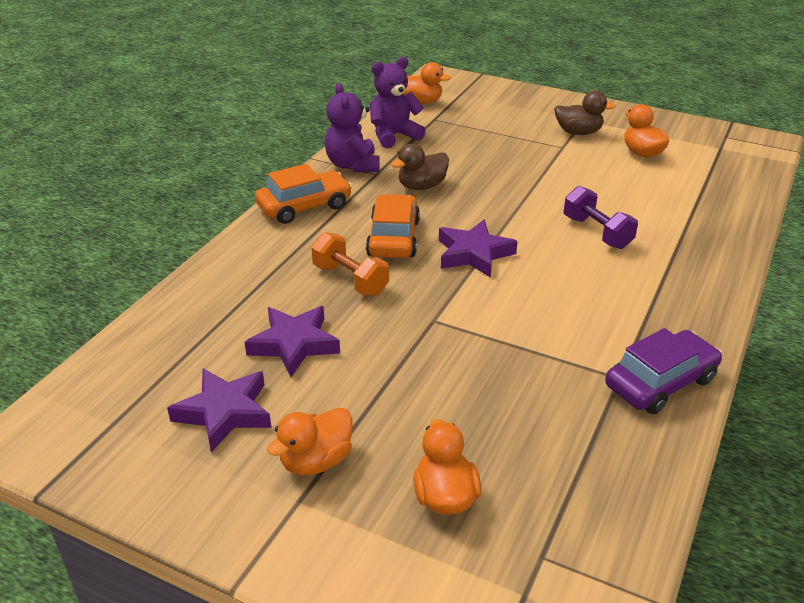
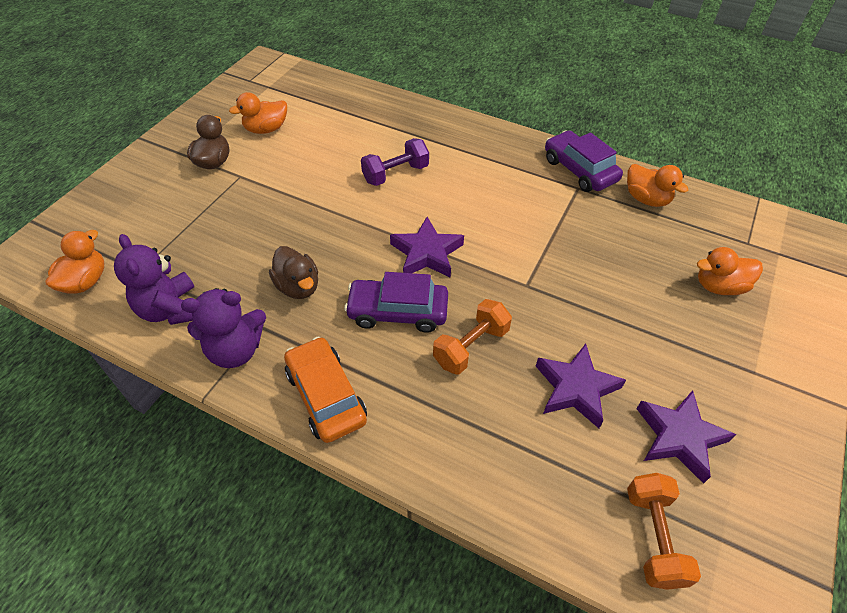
camera: 90 degrees left, 15 degrees up
(130, 377) = (653, 537): none -> orange dumbbell
(316, 461) = (712, 363): orange duck -> orange duck (646, 199)
(393, 238) = (397, 312): orange car -> purple car

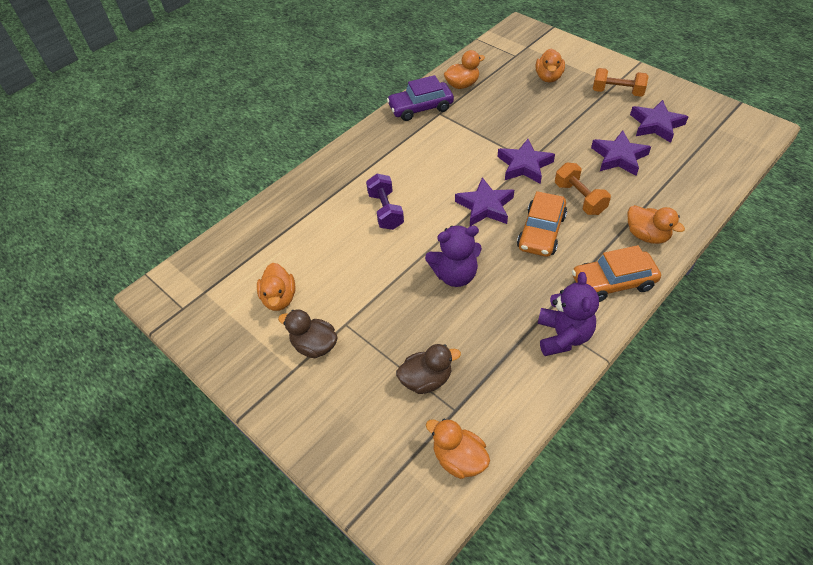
camera: 70 degrees left, 0 degrees up
(171, 310) = (510, 383): purple teddy bear -> purple teddy bear (455, 275)
(298, 287) = (502, 290): brown duck -> brown duck (426, 380)
(397, 312) = (541, 232): purple car -> orange car
(421, 433) = (647, 235): none -> orange duck
(514, 281) = (524, 165): none -> purple star
(653, 537) = (717, 151): orange dumbbell -> orange dumbbell (617, 92)

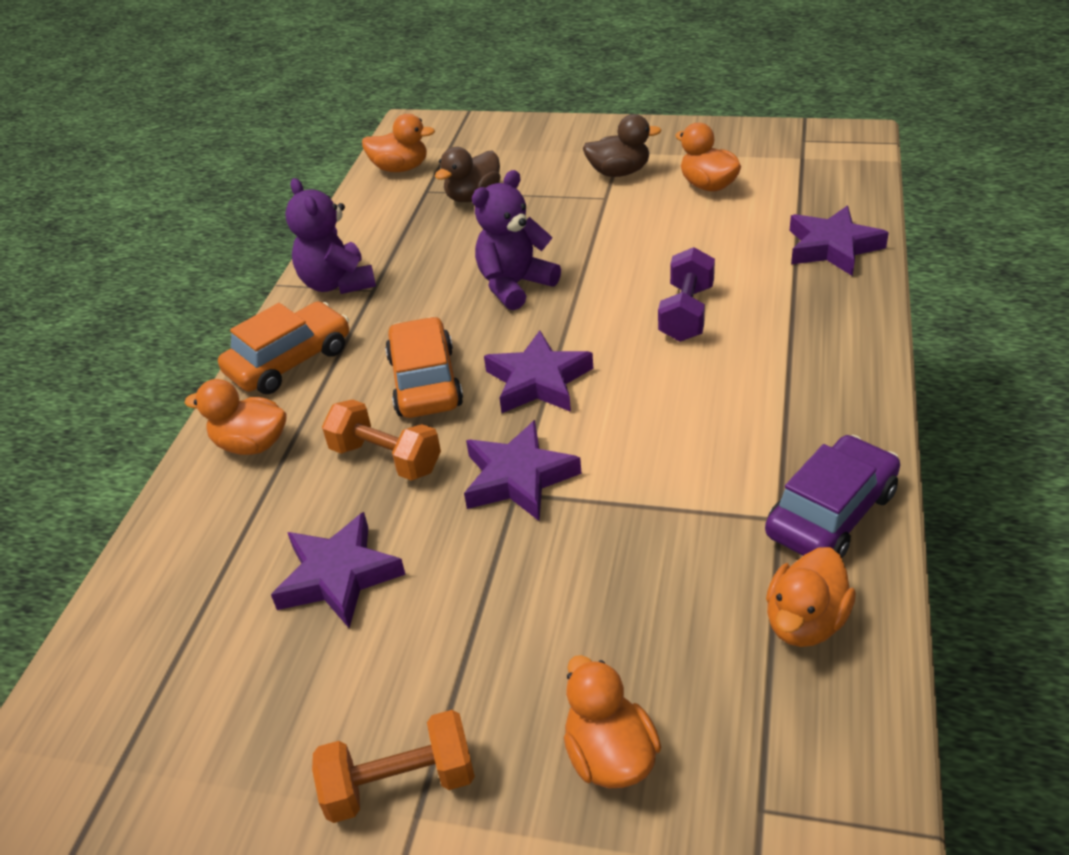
camera: 150 degrees right, 10 degrees down
(385, 211) = (686, 313): purple dumbbell -> purple dumbbell turned 60 degrees clockwise
(656, 125) = (273, 707): purple star -> purple star (832, 247)

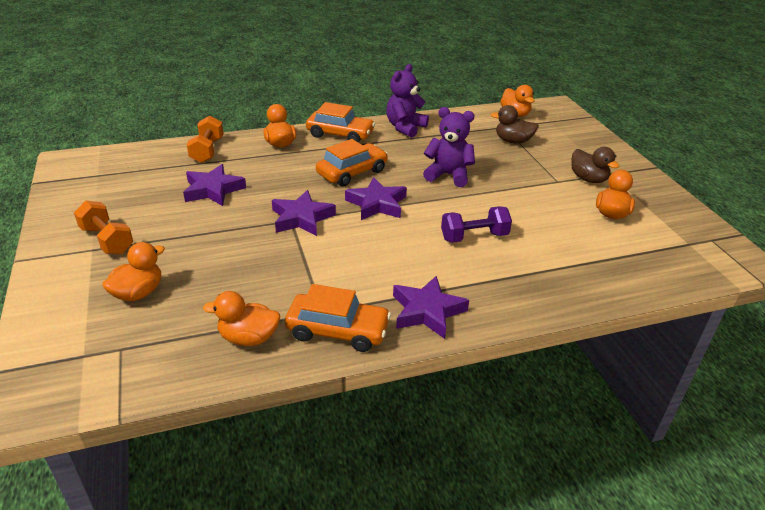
camera: 55 degrees right, 5 degrees down
(386, 459) = (292, 178): orange dumbbell -> orange dumbbell (207, 150)
(831, 513) = (338, 330): purple car -> orange car
(832, 247) = (596, 279): purple star -> purple star (427, 311)

